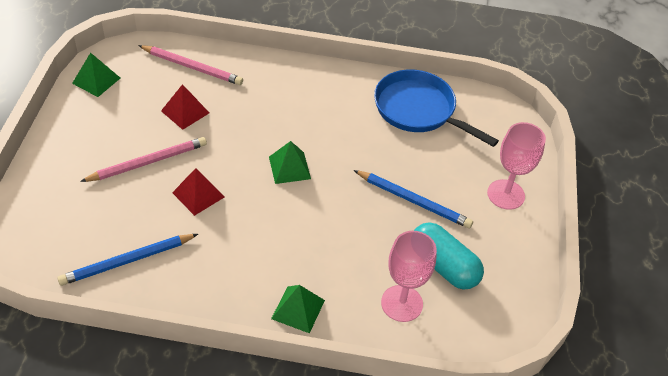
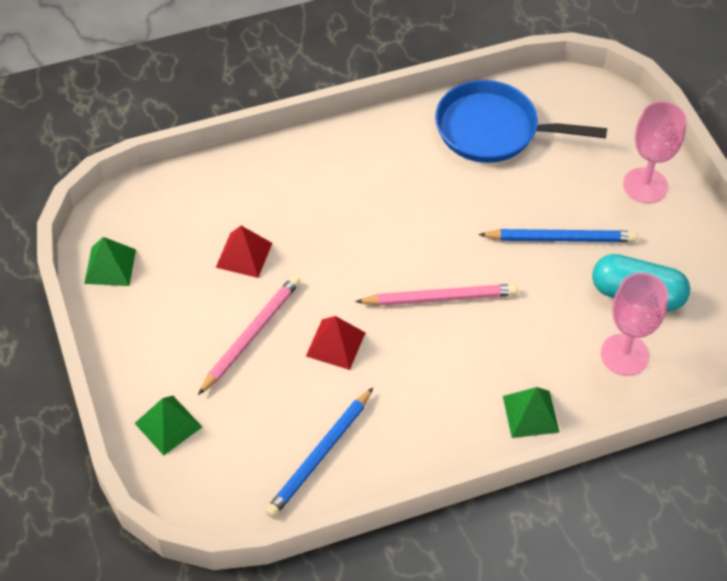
camera: 25 degrees left, 5 degrees up
(192, 67) = (207, 196): pink pencil -> pink pencil (439, 298)
(289, 167) = (407, 264): green pyramid -> green pyramid (168, 425)

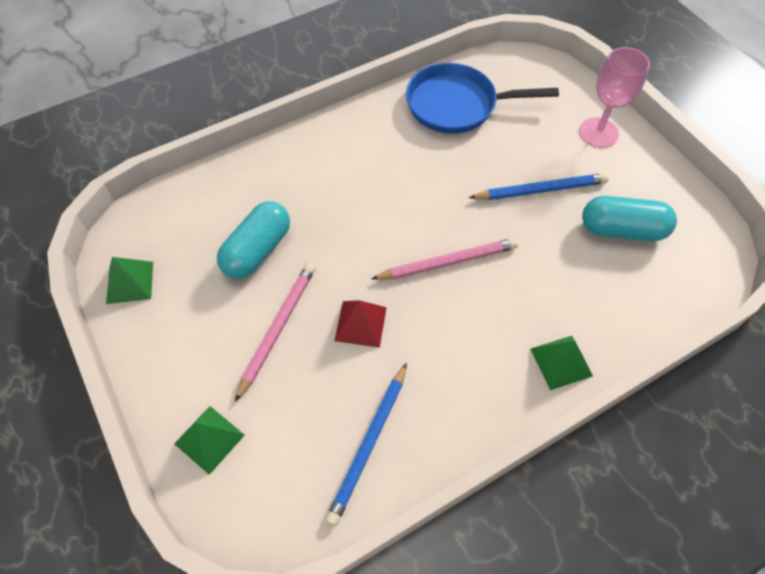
camera: 10 degrees left, 5 degrees up
(244, 255) = (257, 250): red pyramid -> turquoise capsule
(624, 355) = (629, 288): pink goblet -> none

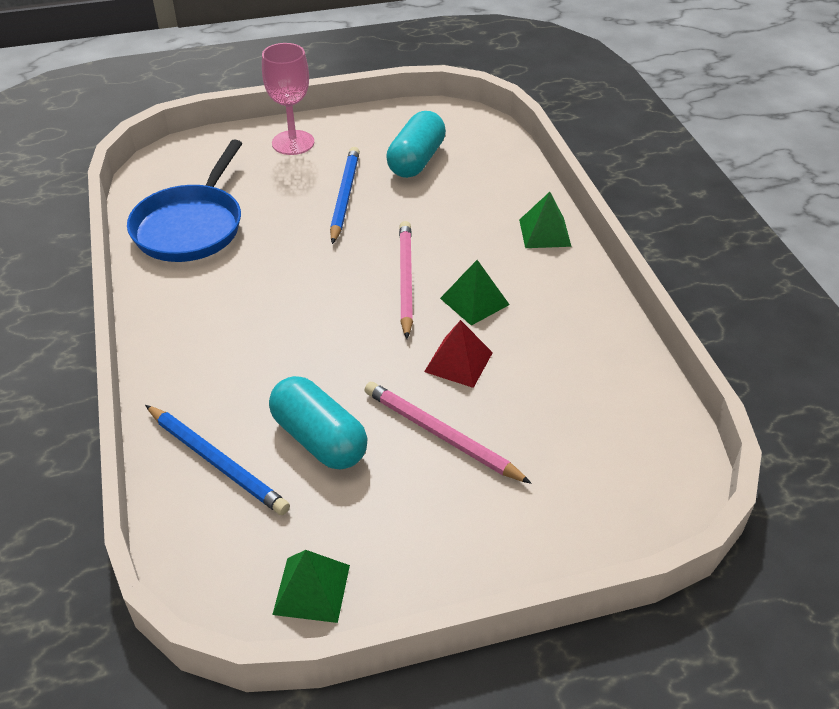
camera: 75 degrees left, 15 degrees down
(209, 439) = (570, 519): green pyramid -> green pyramid (474, 301)
(369, 443) = (601, 381): blue pencil -> blue pencil (216, 462)

